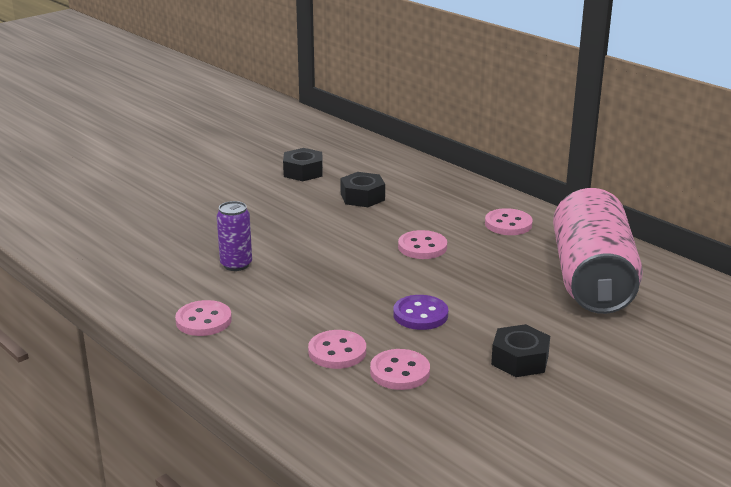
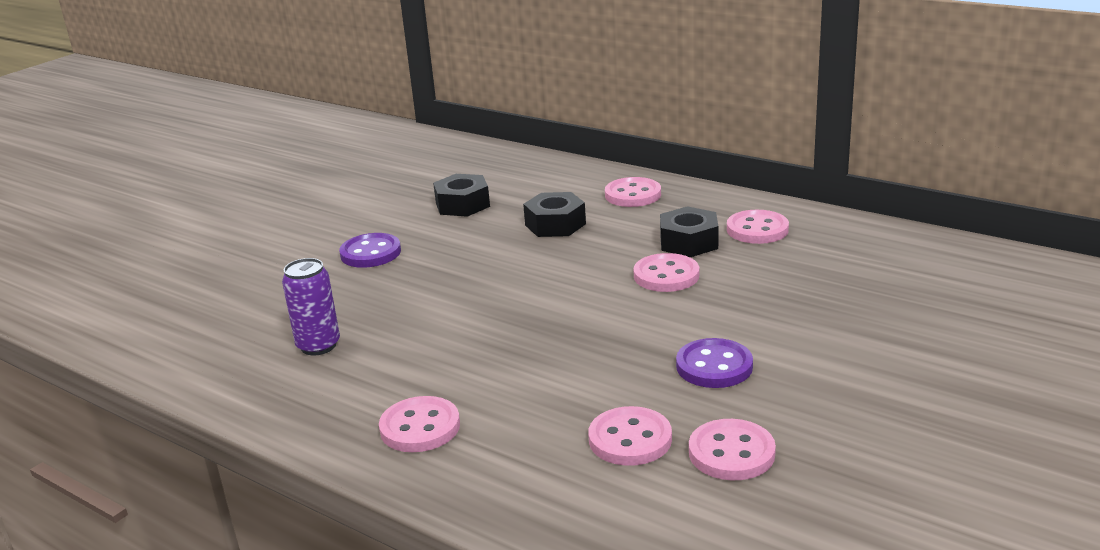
camera: 10 degrees left, 0 degrees up
(222, 197) = (370, 253): none -> purple button
(236, 265) = (430, 340): purple can -> purple can (318, 346)
(431, 183) = (633, 195): none -> pink button
(520, 360) = (880, 406): black nut -> black nut (689, 242)
(592, 279) = (903, 282): pink can -> none

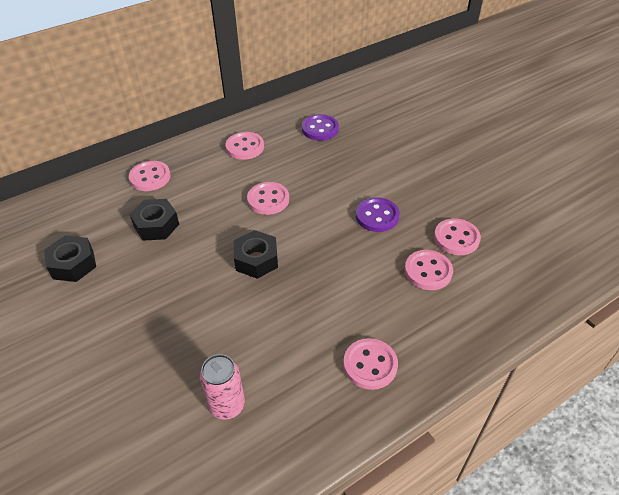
camera: 70 degrees left, 20 degrees up
(318, 346) = (227, 405): purple can -> pink can
(370, 253) = (102, 340): purple button -> purple button (320, 129)
(689, 242) = (236, 177): black nut -> black nut (256, 260)

